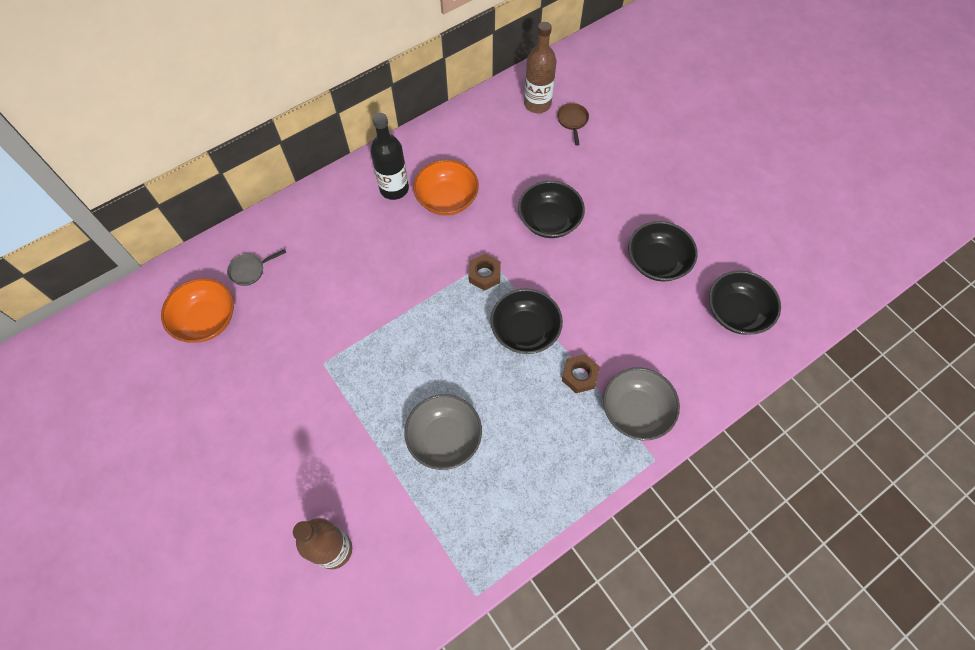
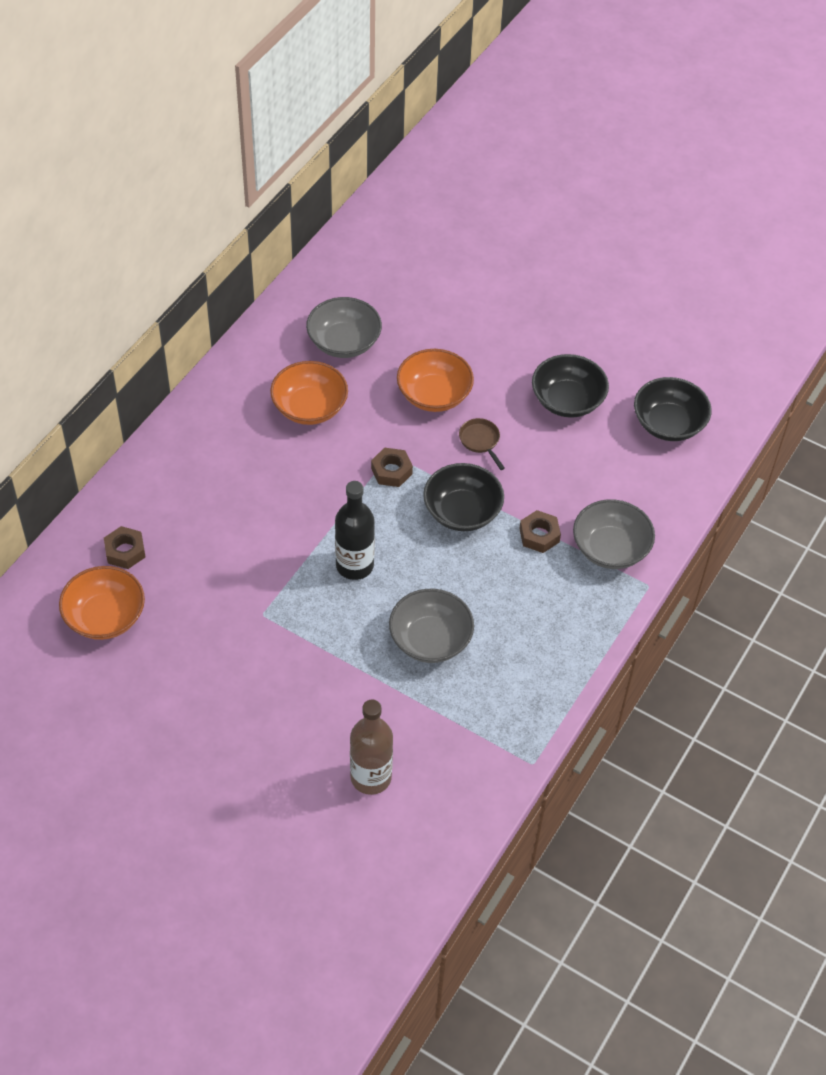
camera: 25 degrees left, 10 degrees down
(250, 270) = (125, 551): grey pan -> brown nut
(394, 189) = (243, 415): black bottle -> black bottle (354, 565)
(499, 154) = (344, 342): none -> grey bowl
(537, 104) = (359, 275): brown bottle -> none
(549, 221) = (434, 395): black bowl -> orange bowl
(572, 121) = (408, 282): brown pan -> brown pan (480, 441)

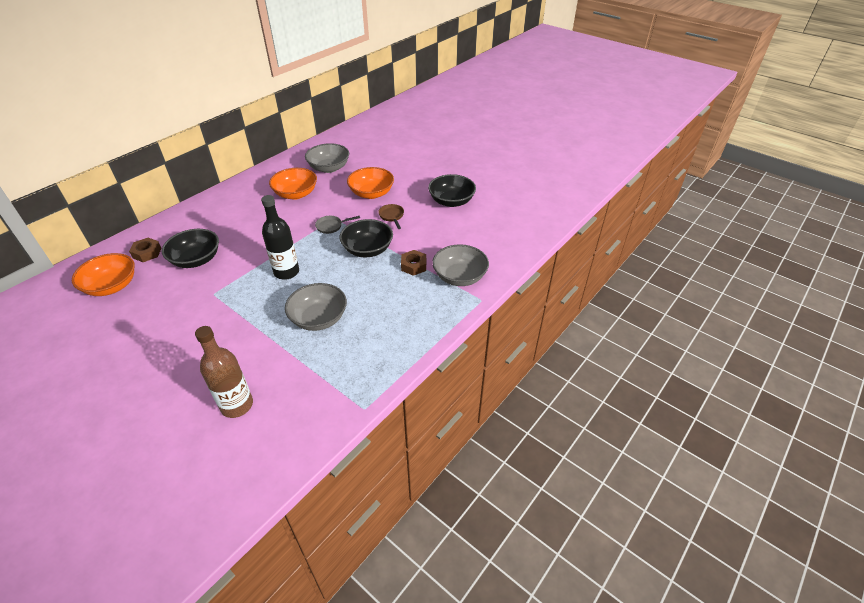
camera: 10 degrees right, 10 degrees down
(391, 471) = (331, 226): brown nut -> grey pan
(668, 424) = (512, 216): black bowl -> black bowl (196, 260)

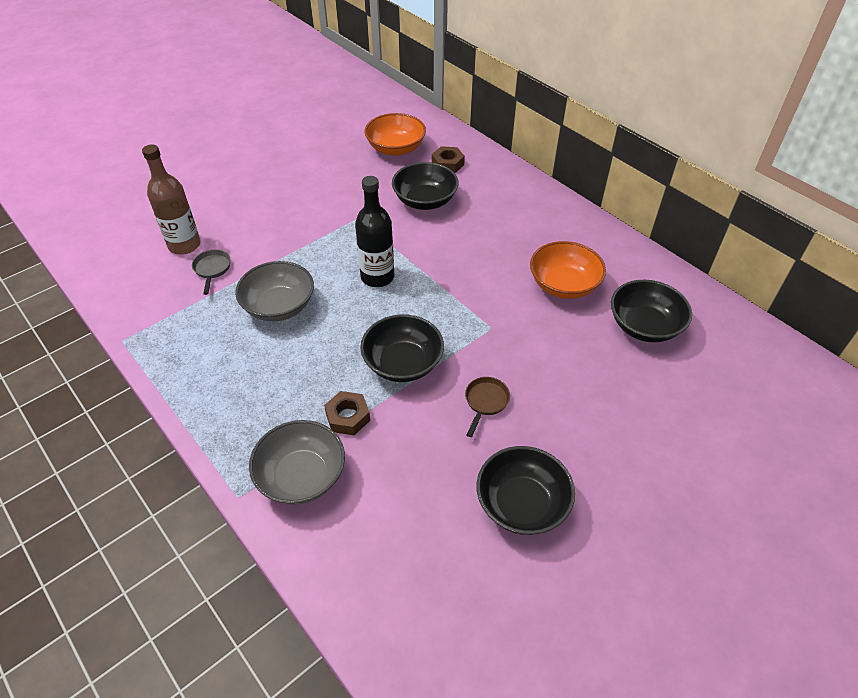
camera: 100 degrees right, 5 degrees up
(329, 168) = (644, 326): grey bowl -> black bowl
(331, 226) = (470, 324): grey pan -> grey pan (212, 269)
(371, 193) = (558, 379): orange bowl -> none
(392, 216) = (485, 402): brown pan -> brown pan turned 60 degrees counterclockwise

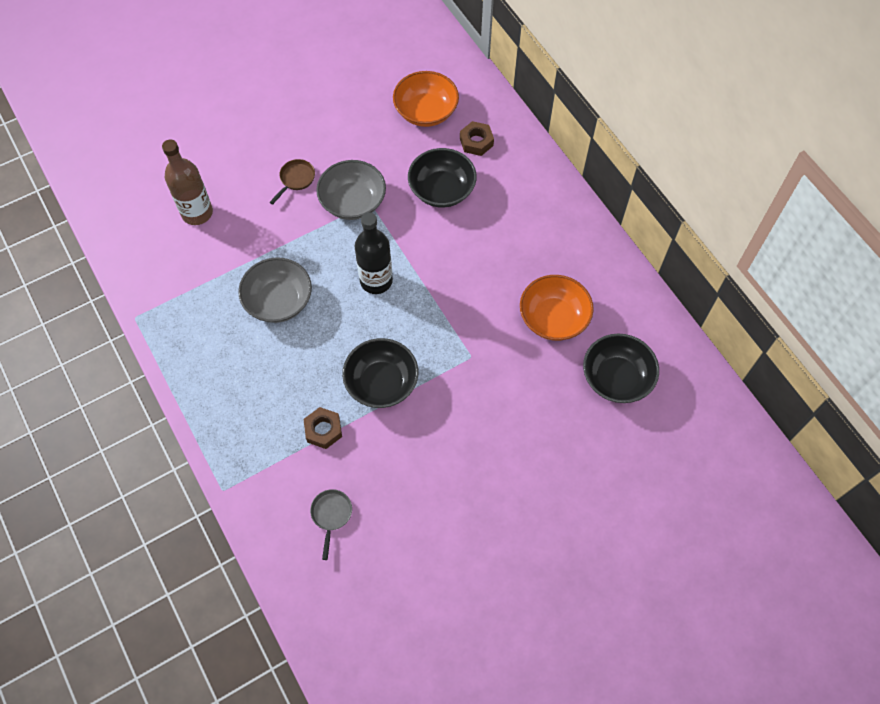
camera: 10 degrees right, 15 degrees up
(212, 269) = (221, 247): grey pan -> grey pan (331, 515)
(301, 476) = (276, 480): grey bowl -> grey bowl (353, 202)
(485, 402) = (446, 435): brown pan -> brown pan (296, 179)
(521, 504) = (453, 537): black bowl -> none

